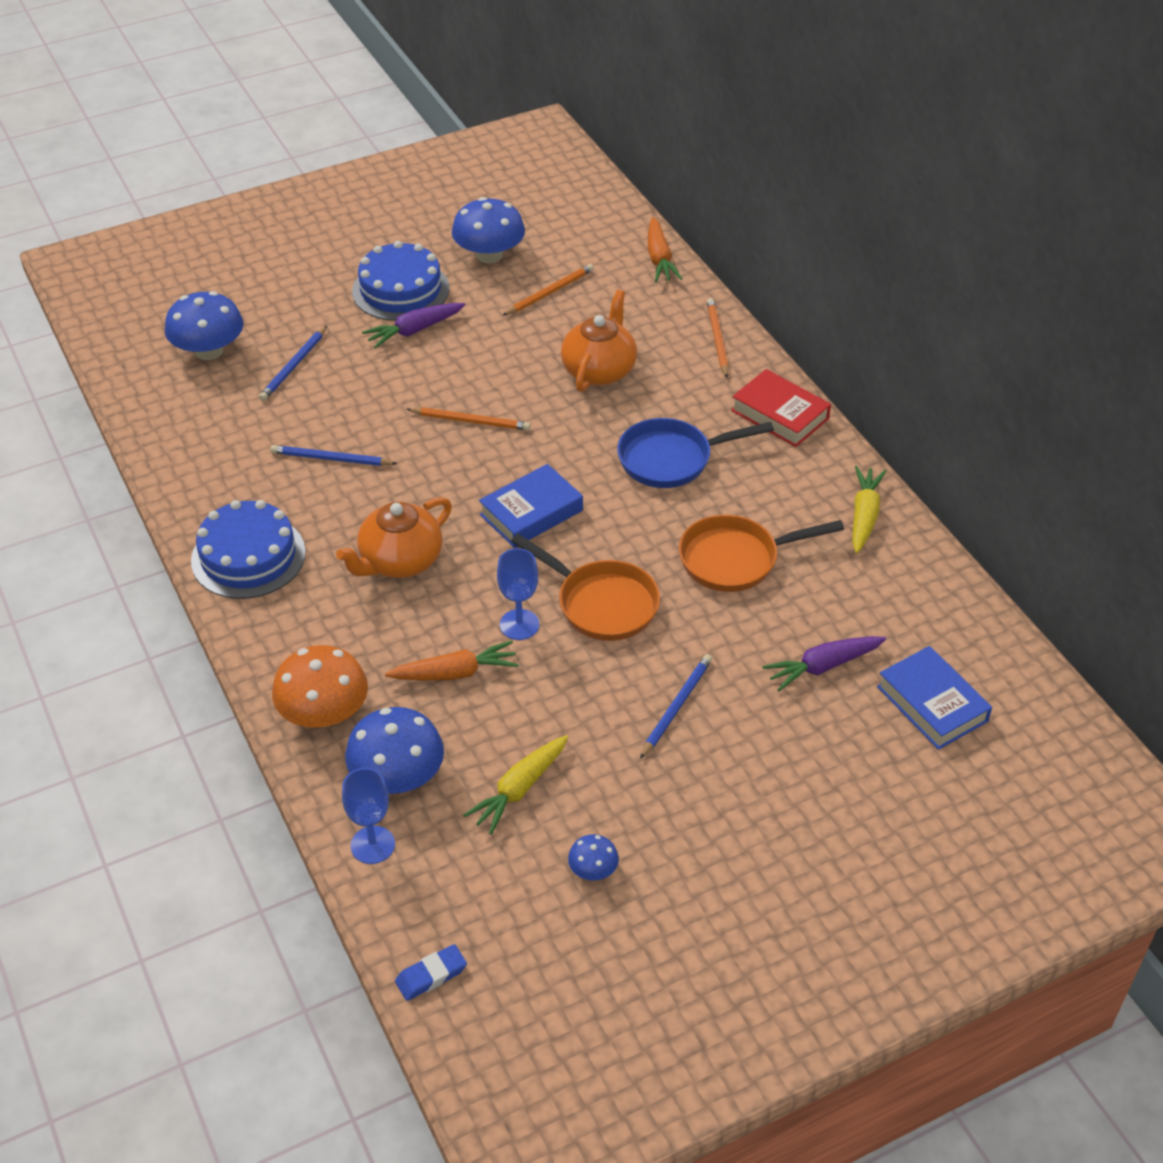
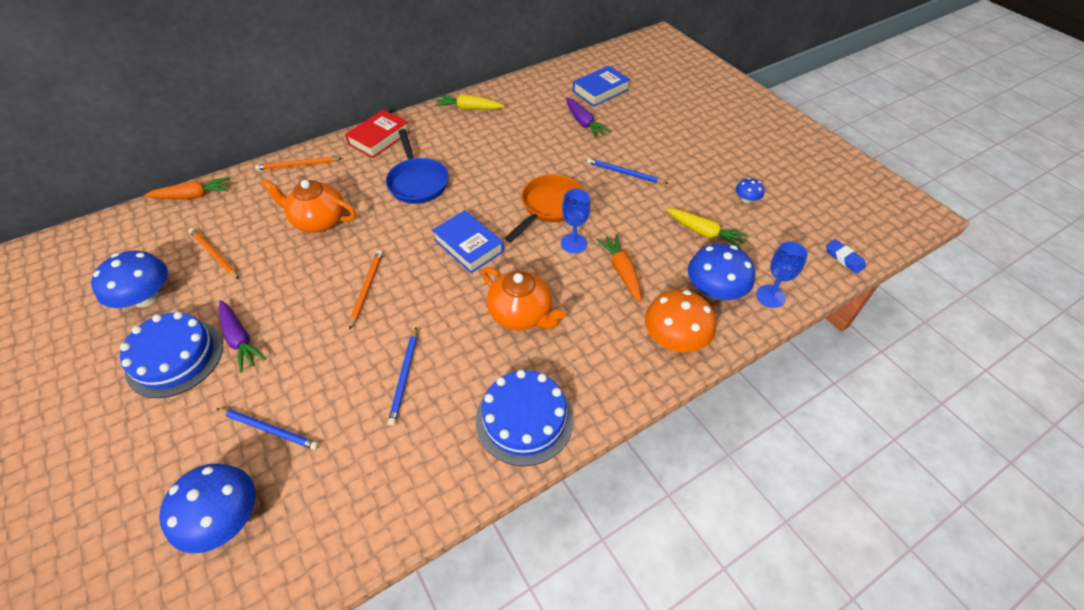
camera: 95 degrees left, 5 degrees up
(736, 559) = (506, 154): orange pan -> none

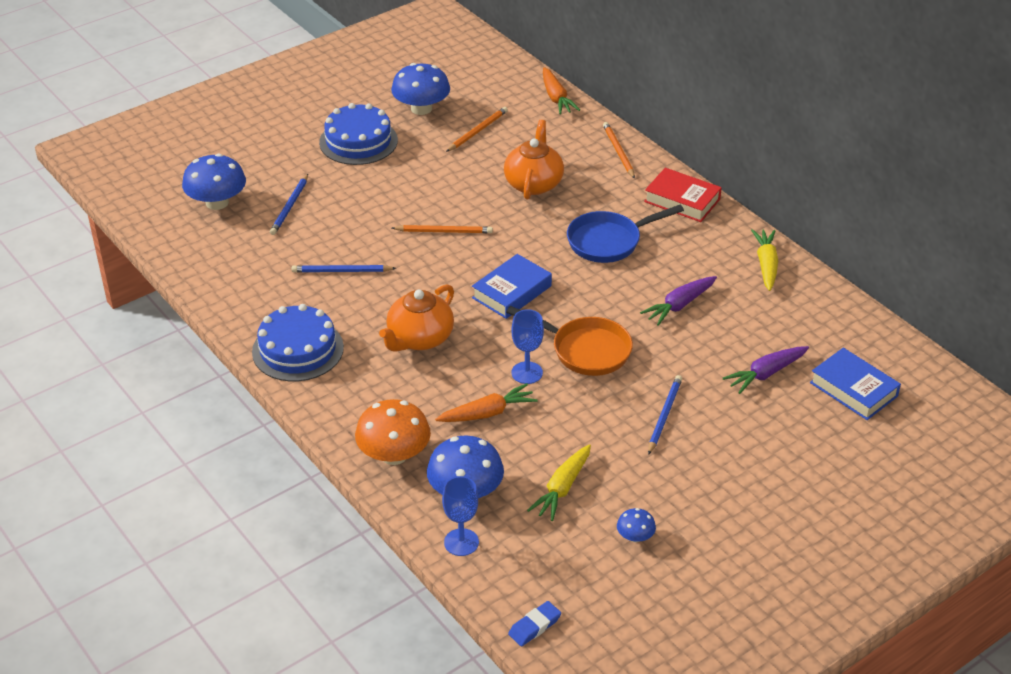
camera: 85 degrees right, 10 degrees down
(240, 339) = (379, 170): purple carrot -> purple carrot (679, 305)

